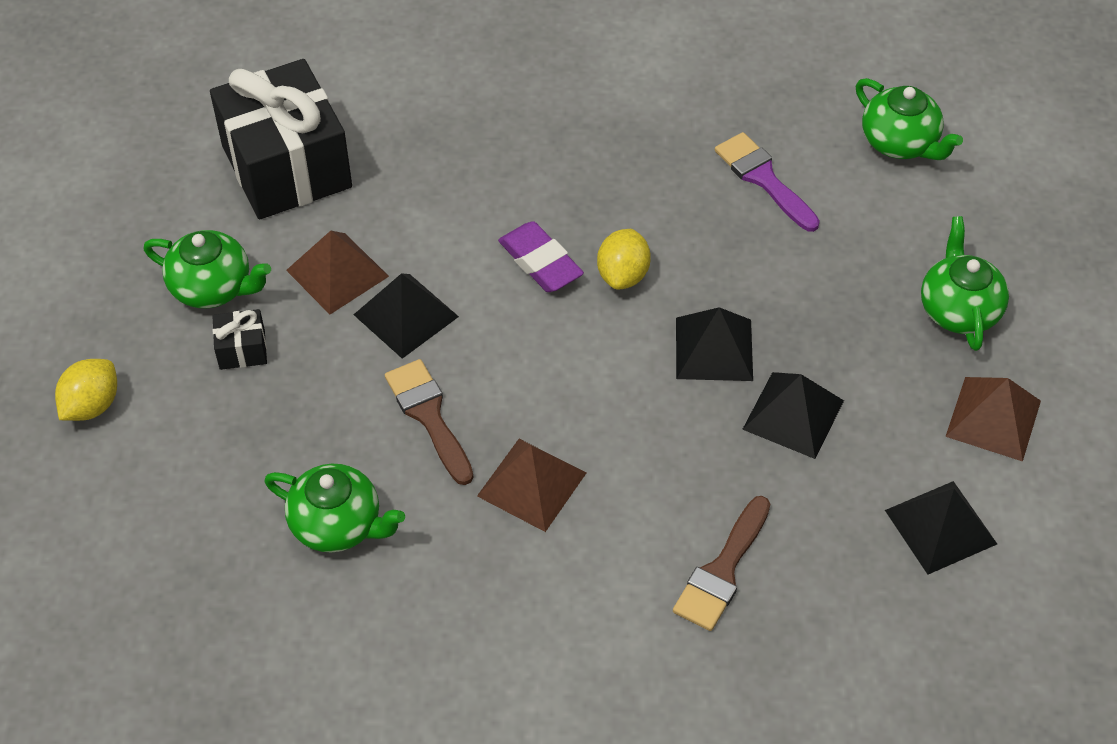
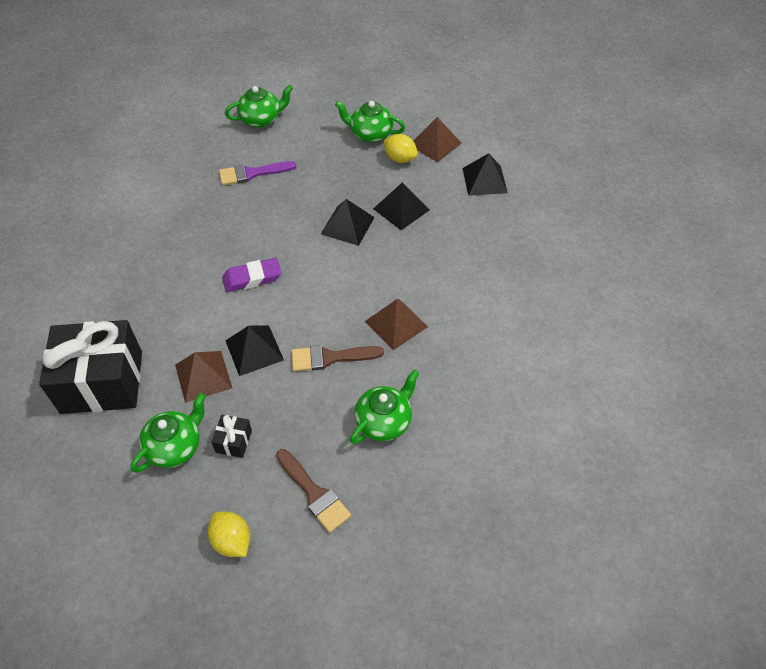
camera: 70 degrees left, 0 degrees up
(623, 275) = (281, 246): yellow lemon -> yellow lemon (400, 159)
(722, 570) = (478, 263): brown brush -> brown brush (314, 493)

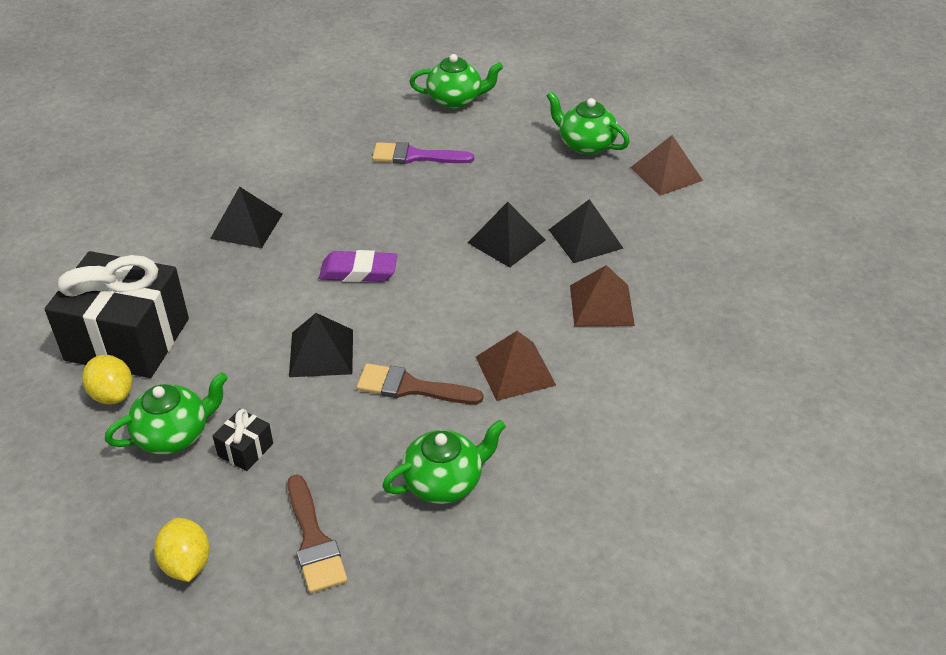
camera: 20 degrees right, 10 degrees down
(203, 376) = (246, 365): brown pyramid -> brown pyramid (601, 305)
(400, 159) = (611, 180): yellow lemon -> yellow lemon (112, 394)
(484, 180) = (714, 230): black pyramid -> black pyramid (247, 226)

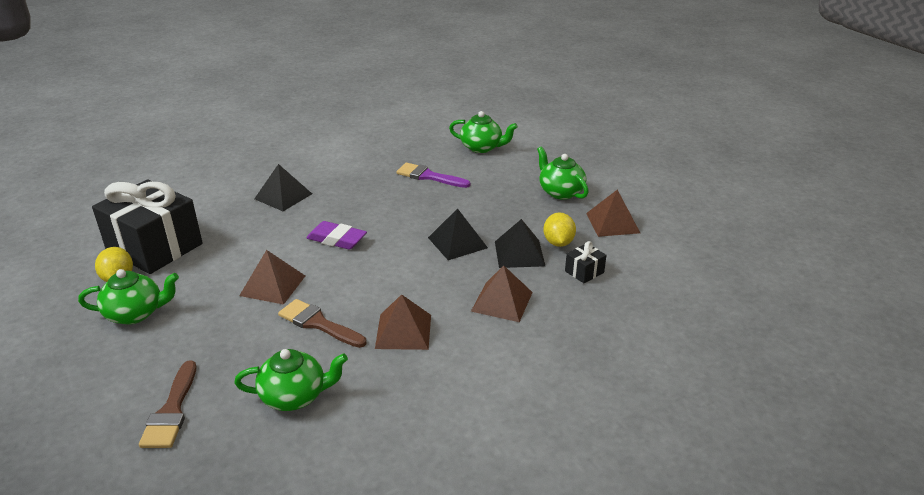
camera: 20 degrees right, 10 degrees down
(186, 564) = (76, 401): yellow lemon -> yellow lemon (558, 243)
(245, 449) = (174, 335): black gift -> black gift (584, 272)
(321, 353) = (272, 285): black pyramid -> brown pyramid

